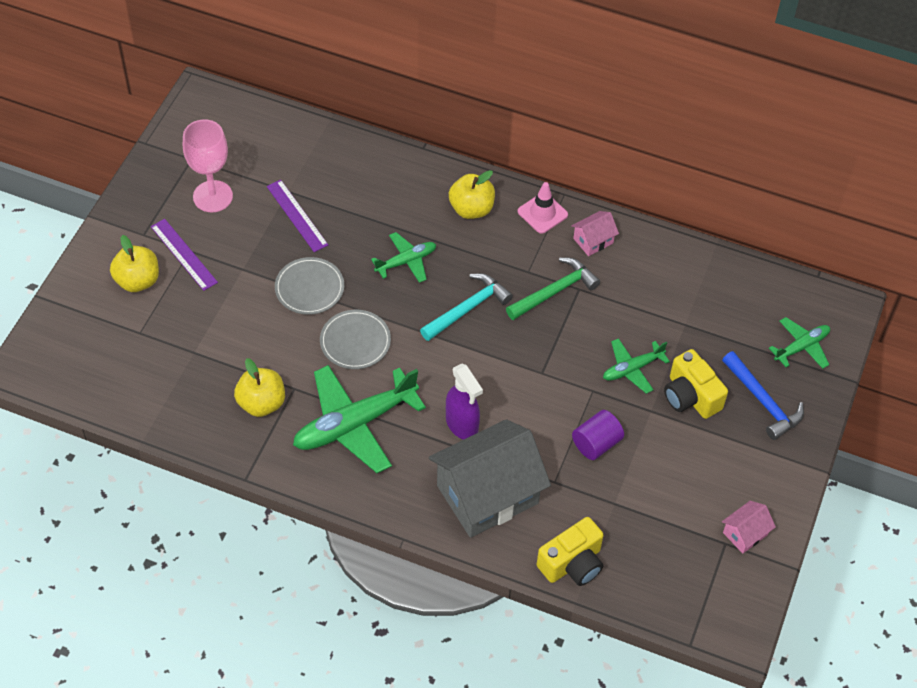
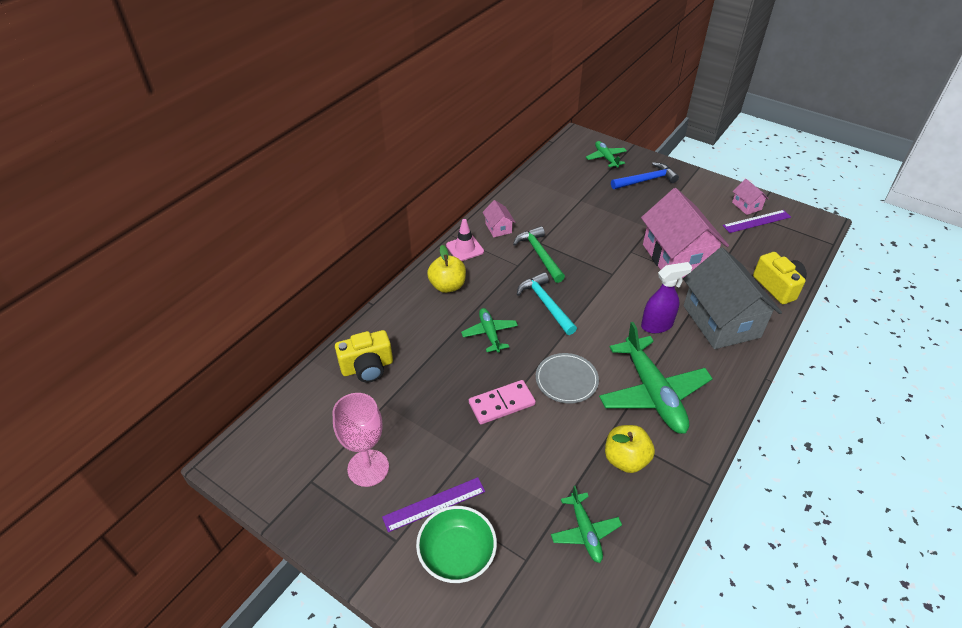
camera: 75 degrees left, 10 degrees down
(138, 280) = (457, 554): yellow apple -> green bowl
(297, 215) = (416, 402): purple ruler -> purple ruler (757, 221)
(309, 288) = (502, 404): grey plate -> pink domino
(596, 443) = (676, 257): purple cylinder -> pink house
(632, 369) = (614, 230): green plane -> green plane (585, 532)
(690, 396) = (639, 208): yellow camera -> yellow camera (367, 367)

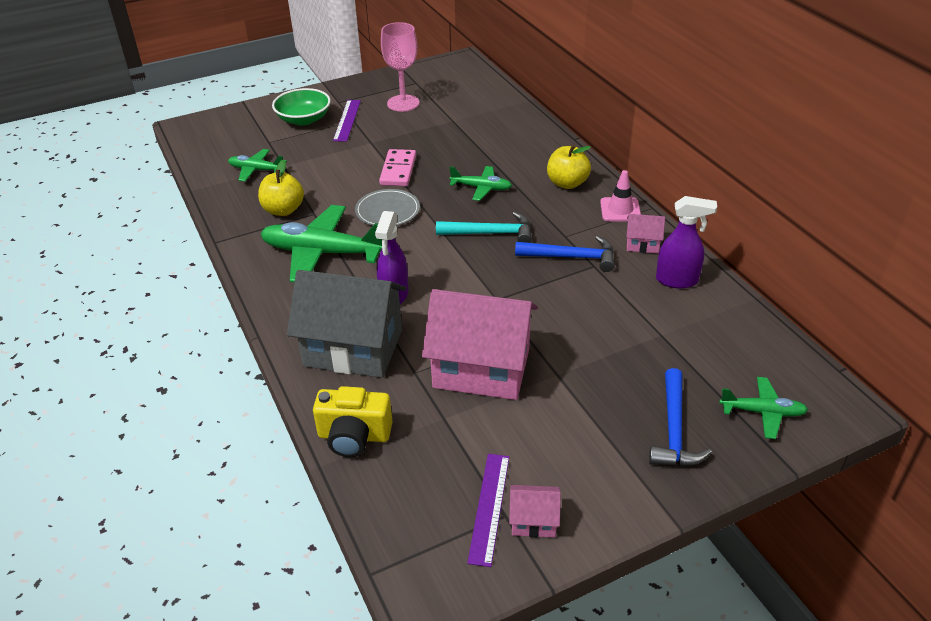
camera: 120 degrees right, 5 degrees down
(367, 367) = (498, 121): yellow camera -> none
(525, 205) = (677, 280): none -> purple spray bottle
(539, 254) = (571, 257): green hammer -> blue hammer

